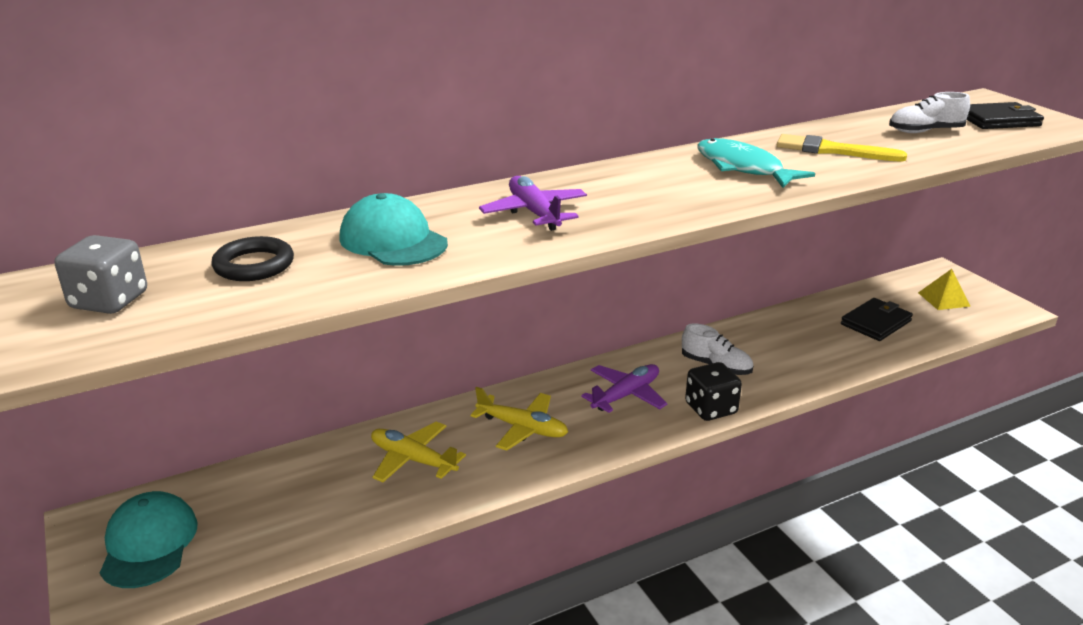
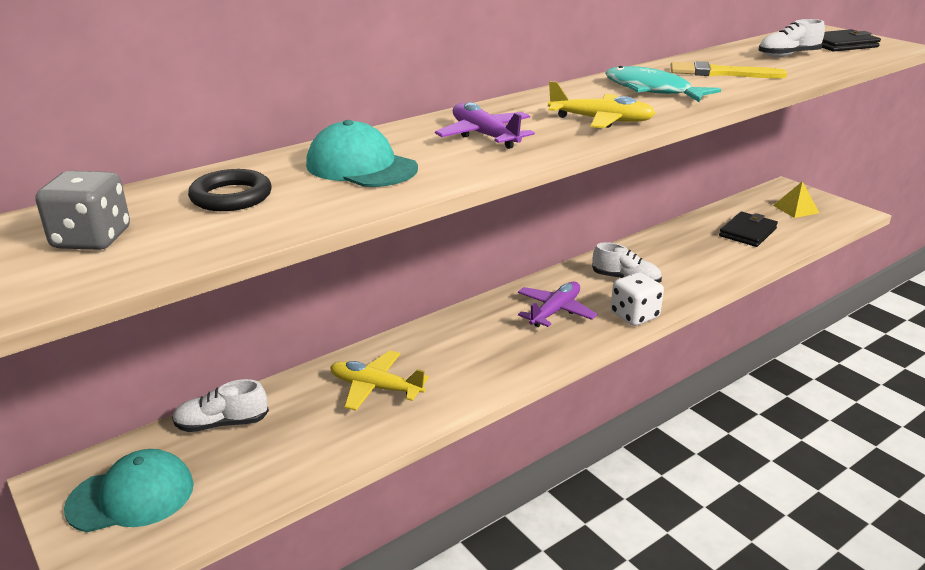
camera: 10 degrees left, 0 degrees up
(149, 543) = (131, 496): turquoise cap -> turquoise cap turned 90 degrees clockwise
(253, 480) = (222, 424): none -> white shoe
(522, 428) = (470, 349): yellow plane -> yellow plane (601, 120)
(710, 409) = (634, 315): black dice -> white dice

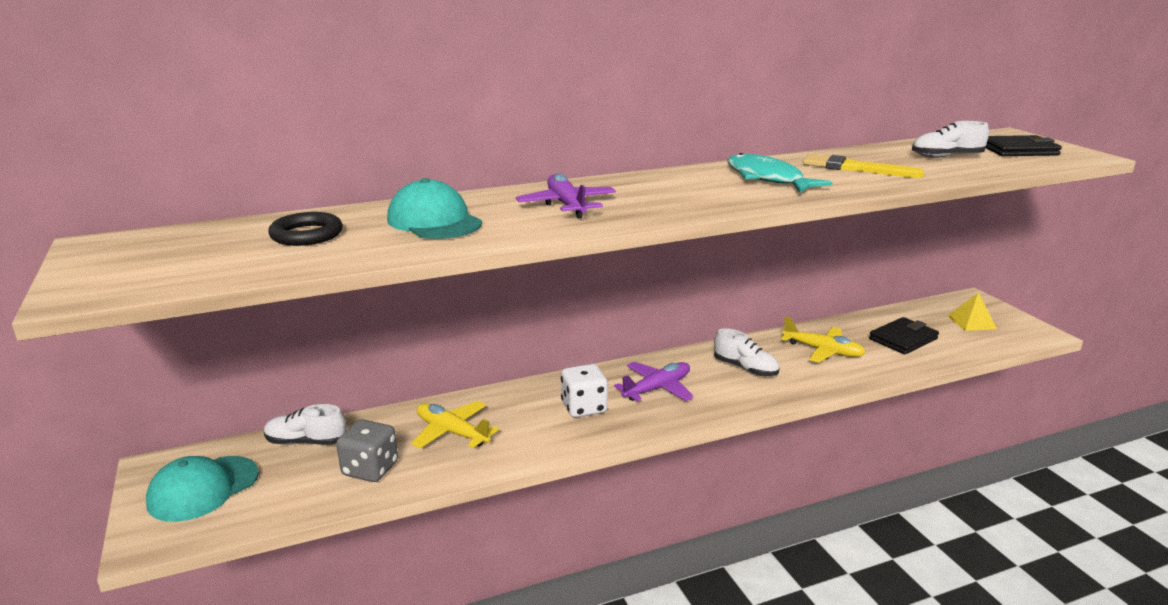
camera: 15 degrees right, 5 degrees down
(92, 239) = (173, 255): grey dice -> grey dice (370, 469)
(131, 496) = (203, 488): turquoise cap -> turquoise cap turned 135 degrees clockwise
(601, 120) = (689, 202): yellow plane -> yellow plane (823, 351)
(634, 315) = (735, 404): white dice -> white dice (584, 407)

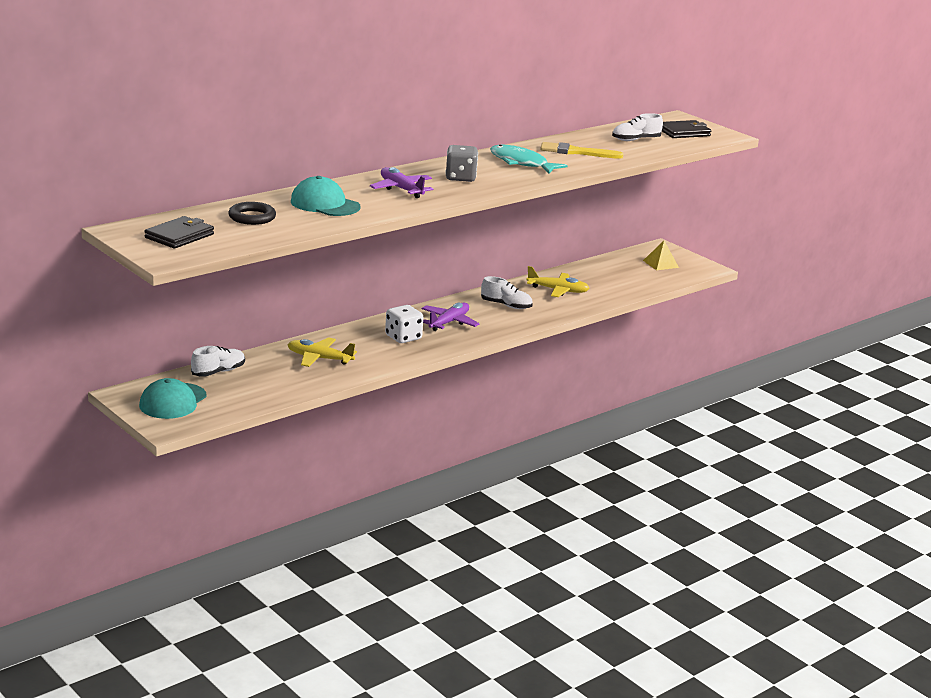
camera: 20 degrees left, 0 degrees up
(306, 442) = (218, 372): white shoe -> white shoe turned 150 degrees clockwise
(370, 469) = (279, 382): grey dice -> grey dice (460, 178)
(903, 339) = (613, 278): black wallet -> black wallet (179, 236)

